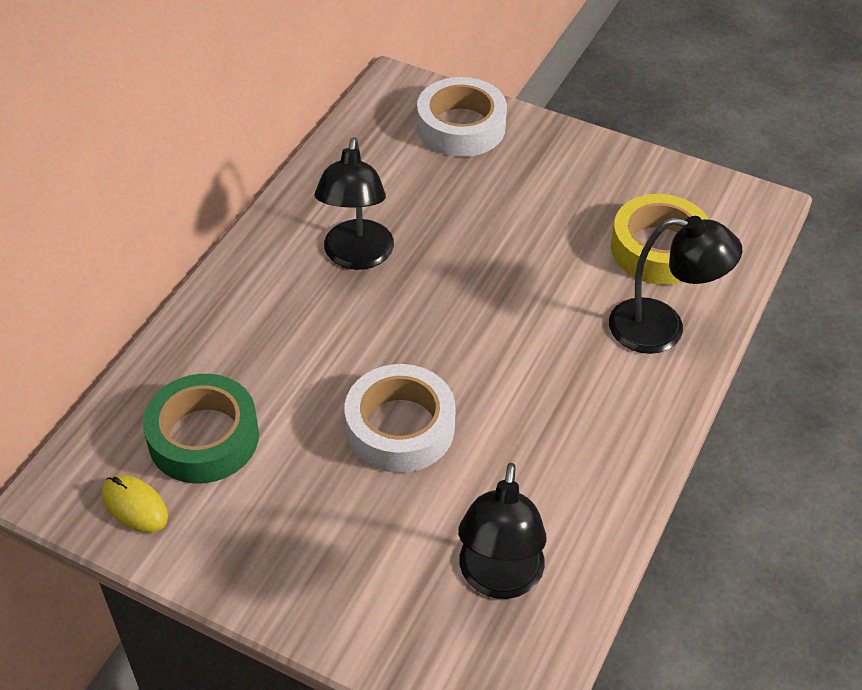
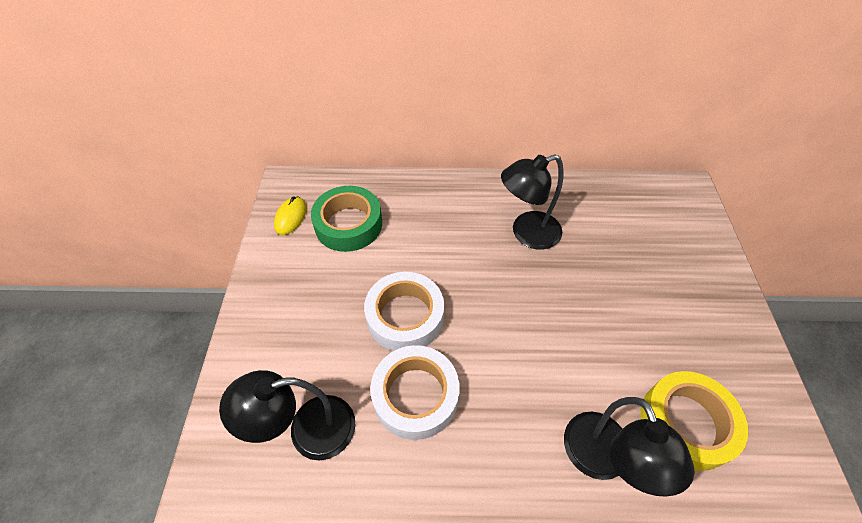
camera: 65 degrees right, 5 degrees up
(461, 127) = (687, 238): white tape -> white tape (415, 395)

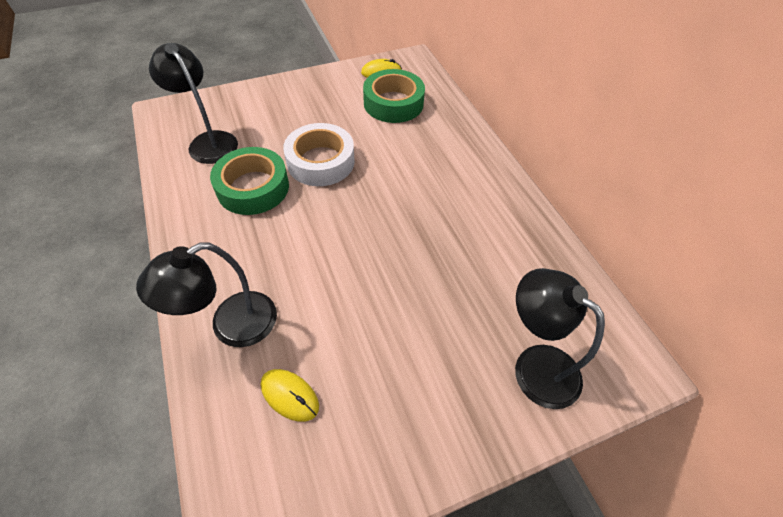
camera: 65 degrees right, 0 degrees up
(415, 395) = (253, 187): white tape -> green tape
(526, 233) = (457, 219): black lamp -> black lamp (535, 365)
(686, 423) = (290, 395): yellow tape -> yellow mouse

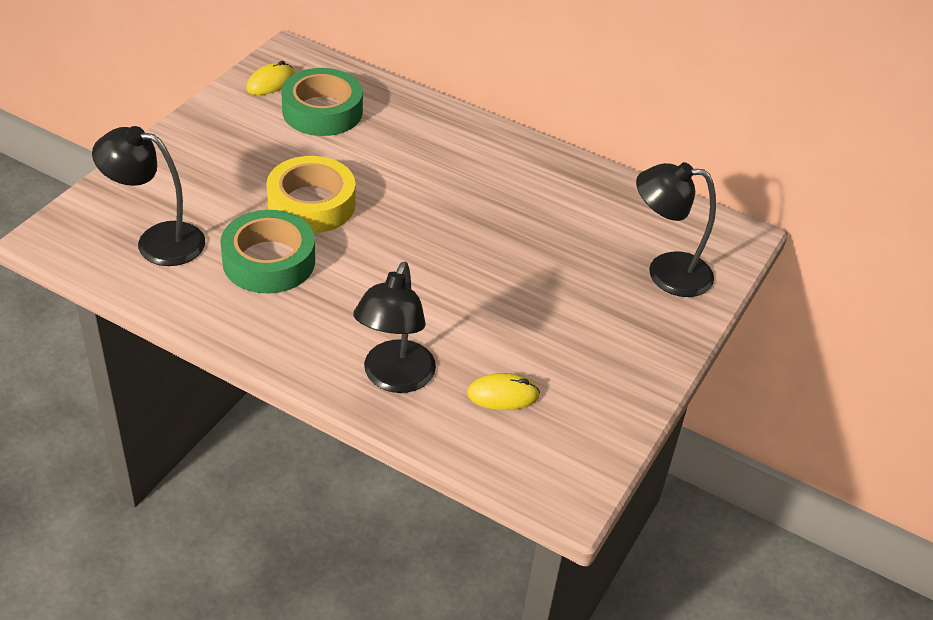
camera: 40 degrees left, 10 degrees down
(320, 161) = (311, 204): white tape -> yellow tape

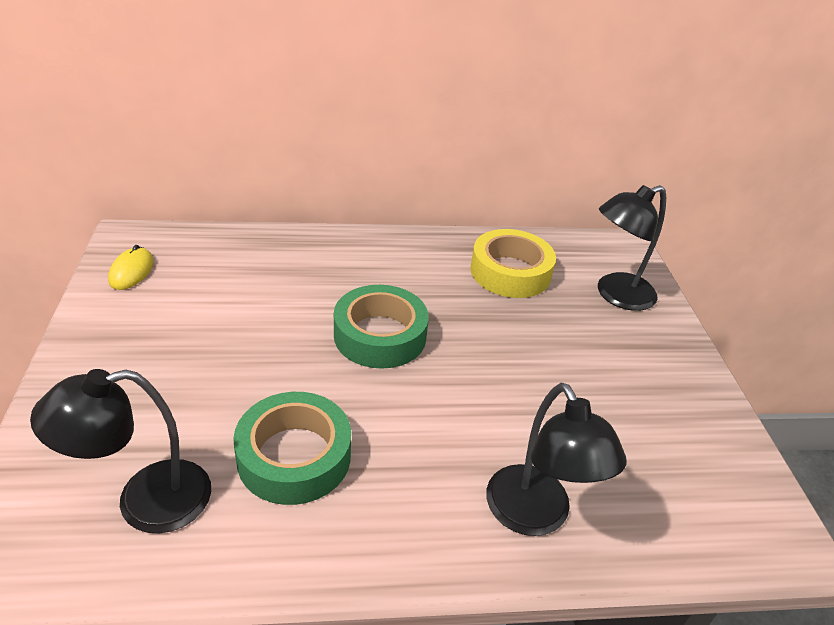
camera: 35 degrees left, 5 degrees down
(311, 204) = (281, 373): yellow tape -> yellow tape (510, 272)
(322, 111) = (209, 279): green tape -> green tape (380, 335)
(503, 395) = (634, 473): yellow mouse -> none

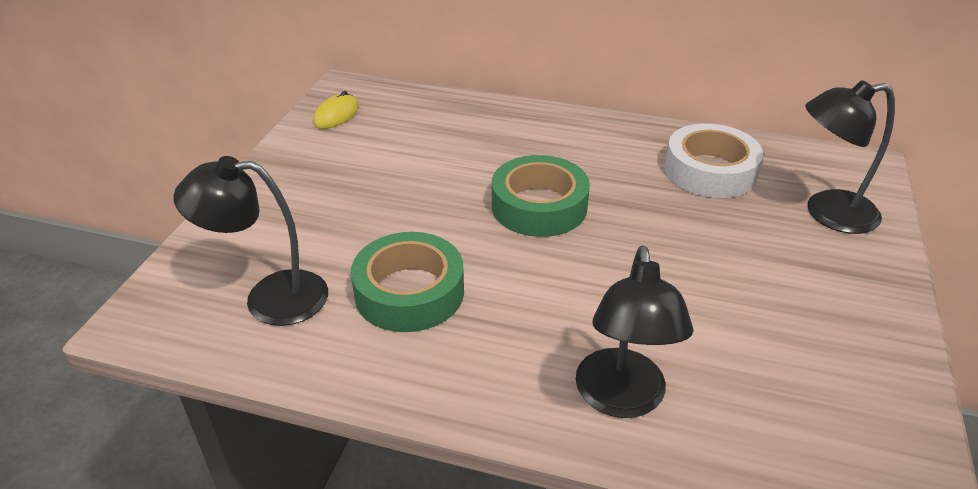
camera: 25 degrees right, 0 degrees up
(510, 272) = (710, 171): yellow tape -> white tape

